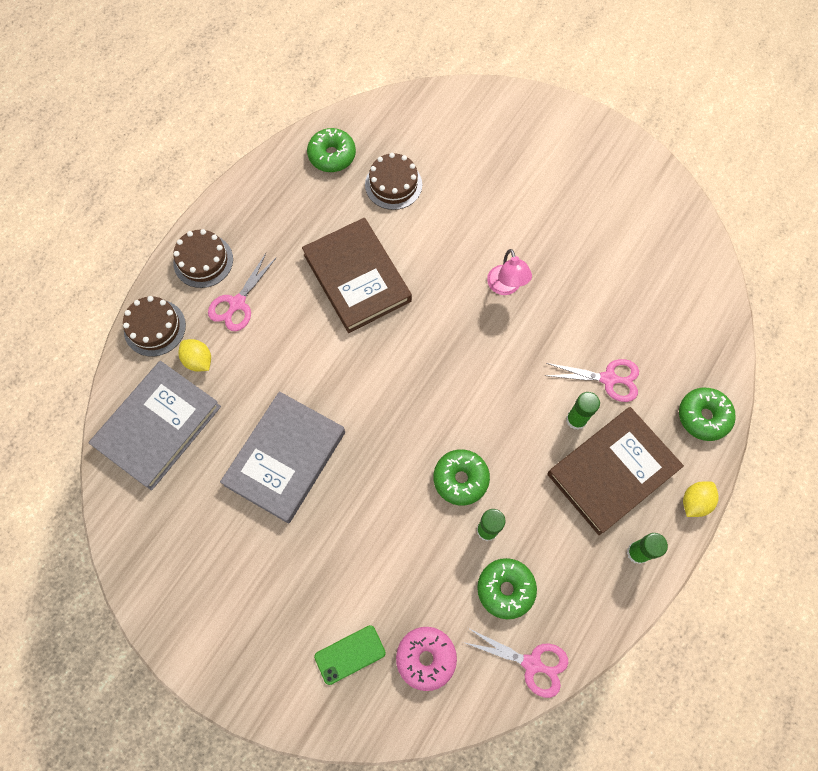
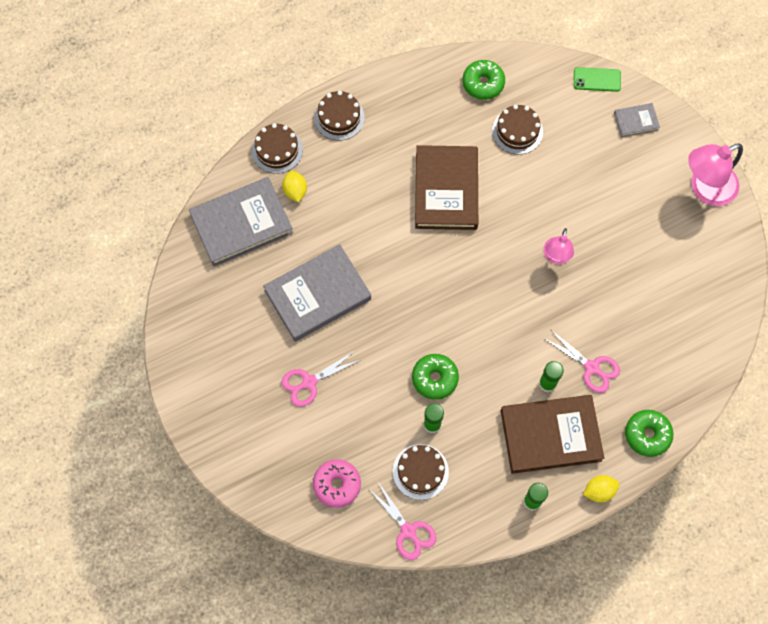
camera: 30 degrees right, 0 degrees up
(237, 303) = (346, 163): pink scissors -> pink scissors (309, 382)
(350, 654) = (286, 452): green phone -> green phone (597, 79)
(501, 119) = (636, 121): none -> grey book
(505, 589) = (420, 471): green donut -> brown cake
(604, 150) = (705, 189): none -> pink lamp

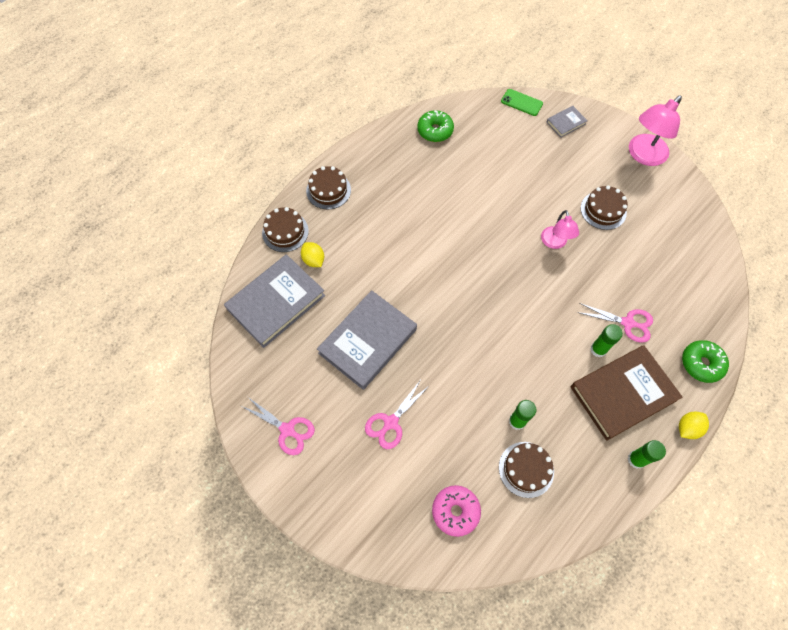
camera: 20 degrees left, 5 degrees down
(408, 531) = (540, 531): pink scissors -> pink scissors (287, 430)
(435, 378) = (501, 379): green donut -> none
(446, 190) = (441, 219): brown book -> none
(517, 131) = (478, 157): brown cake -> brown cake (603, 210)
(597, 79) = (521, 102): green phone -> green phone turned 45 degrees clockwise

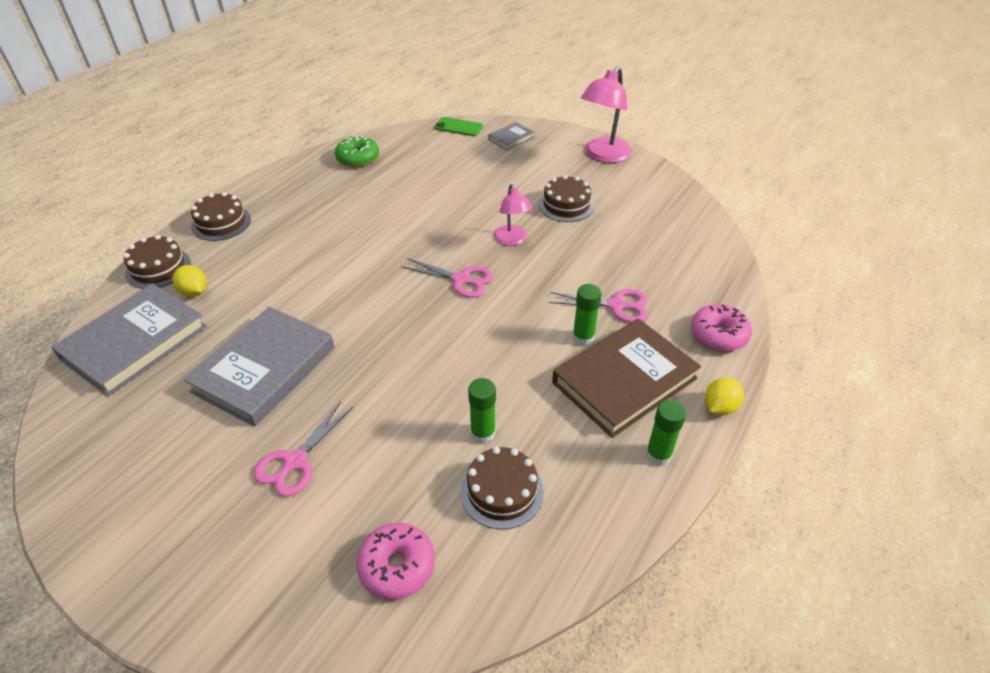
camera: 10 degrees left, 20 degrees down
(287, 430) = (131, 495): pink scissors -> pink scissors (461, 280)
(701, 363) = (718, 335): green donut -> pink donut

